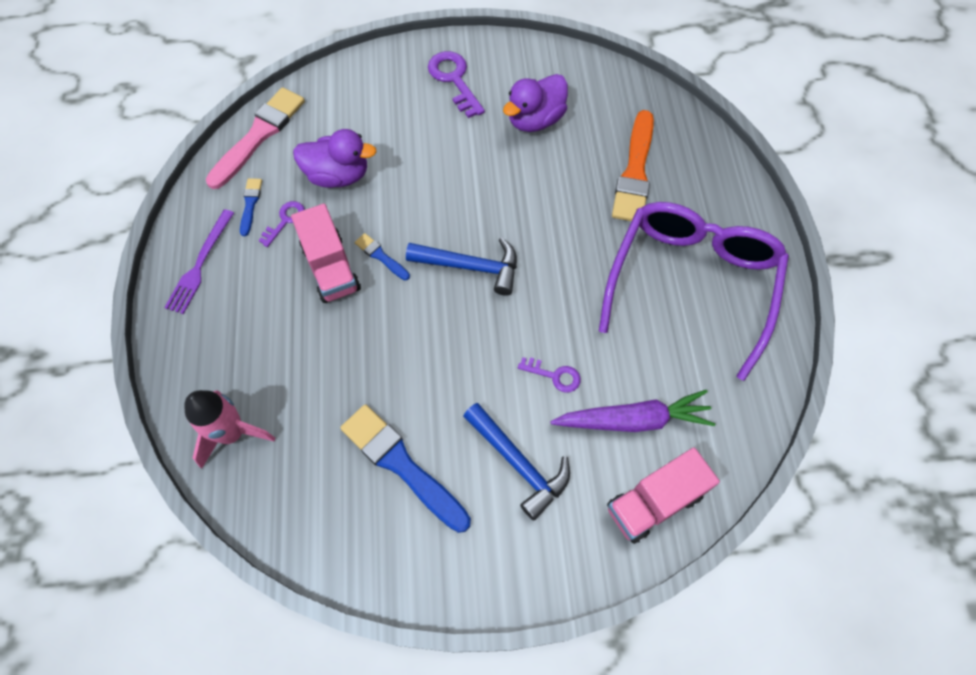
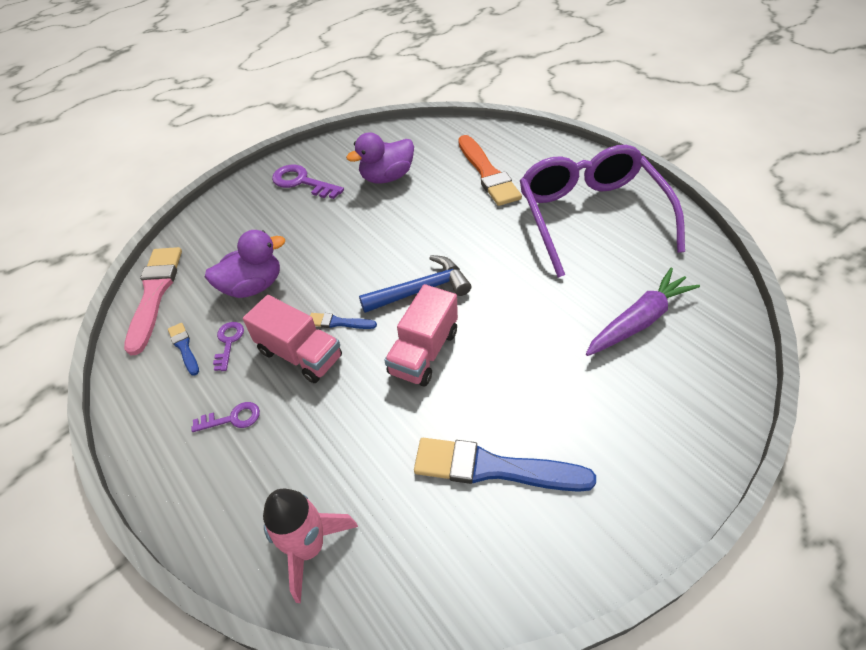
camera: 30 degrees left, 15 degrees down
(200, 264) = (166, 421): purple fork -> none
(519, 463) = (587, 404): blue hammer -> none
(535, 120) = (387, 177): purple duck -> purple duck turned 45 degrees clockwise
(554, 375) = (554, 326): purple key -> purple key (232, 418)
(654, 502) = (709, 366): pink truck -> pink truck (424, 352)

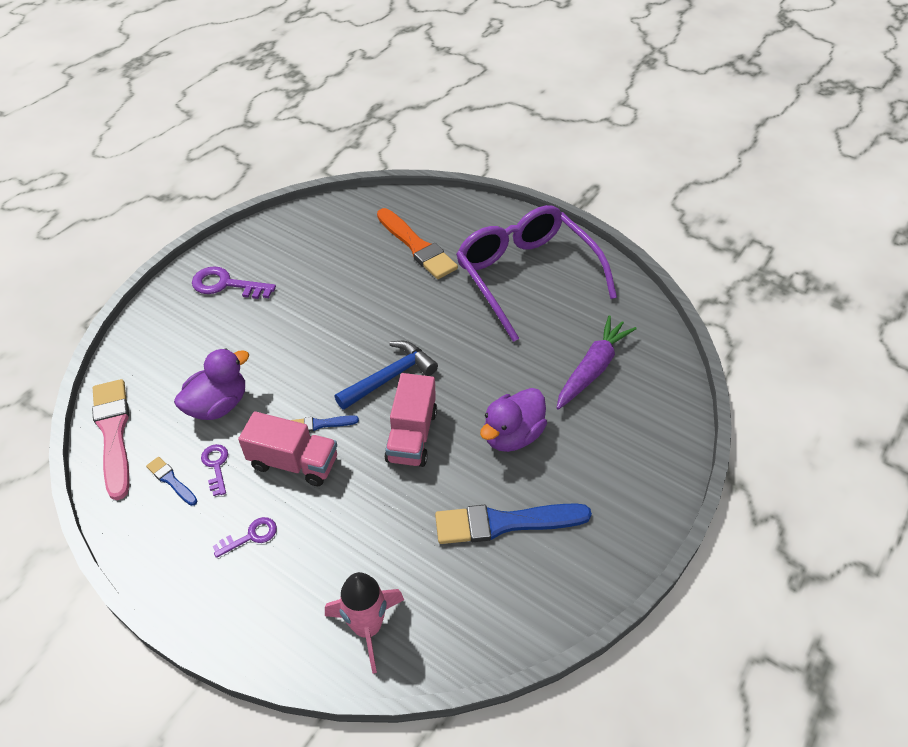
camera: 20 degrees left, 0 degrees up
(387, 177) = (316, 266): purple duck -> purple duck (512, 435)

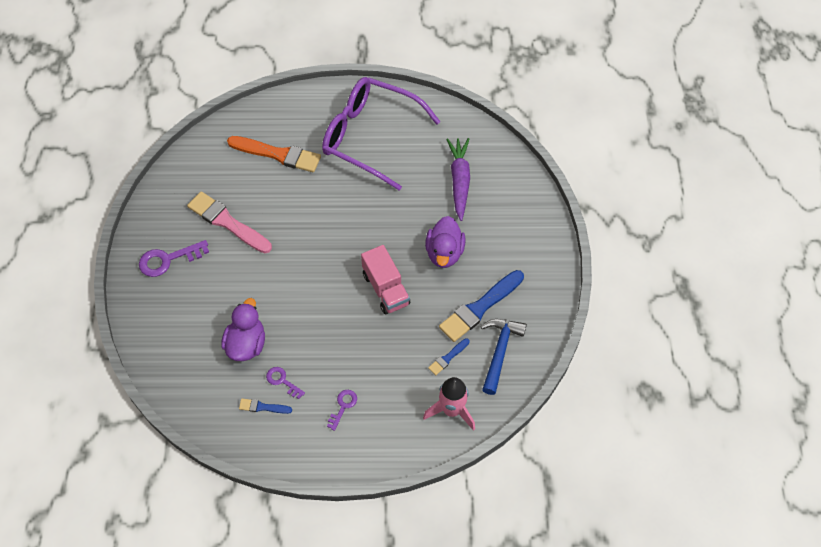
camera: 35 degrees left, 10 degrees up
(113, 433) = (194, 403): pink brush -> pink brush (227, 222)
(294, 462) = (329, 349): pink truck -> none
(320, 424) = (323, 316): blue brush -> blue brush (448, 358)
(390, 377) = (340, 260): blue hammer -> blue hammer (499, 352)

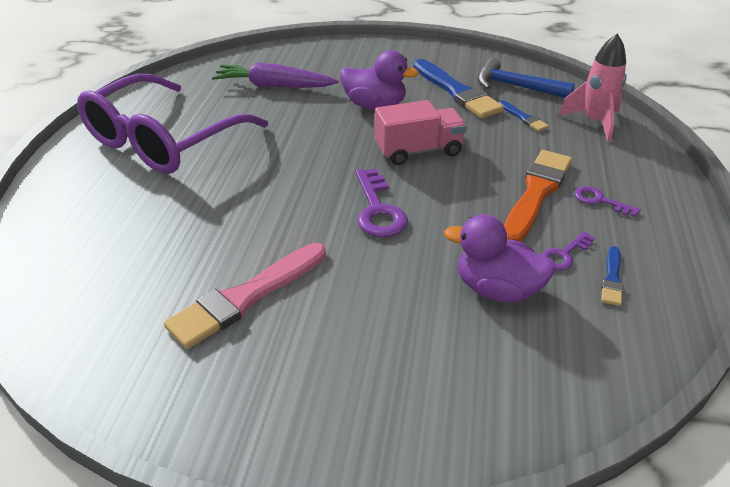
camera: 80 degrees left, 20 degrees down
(168, 260) = (298, 389): purple key -> purple key (378, 210)
(278, 154) = (137, 228): orange brush -> orange brush (536, 193)

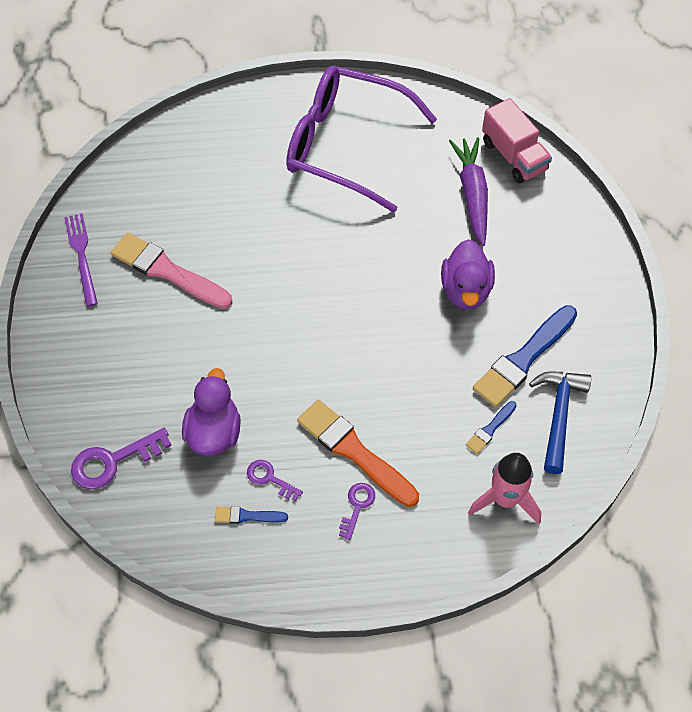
camera: 75 degrees right, 20 degrees up
(167, 385) = (81, 256): none -> purple fork
(378, 210) = (292, 330): purple key -> purple key (113, 461)
(418, 151) = (394, 344): pink truck -> pink truck (514, 156)
(536, 193) = (354, 451): orange brush -> orange brush turned 150 degrees counterclockwise

